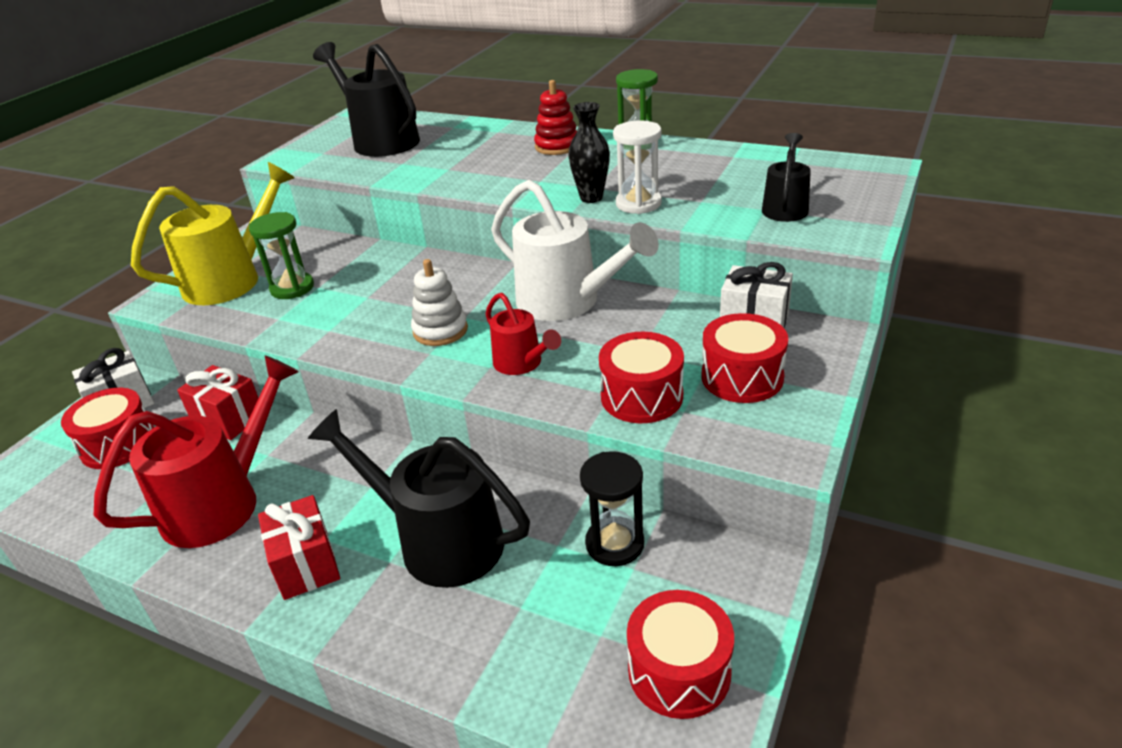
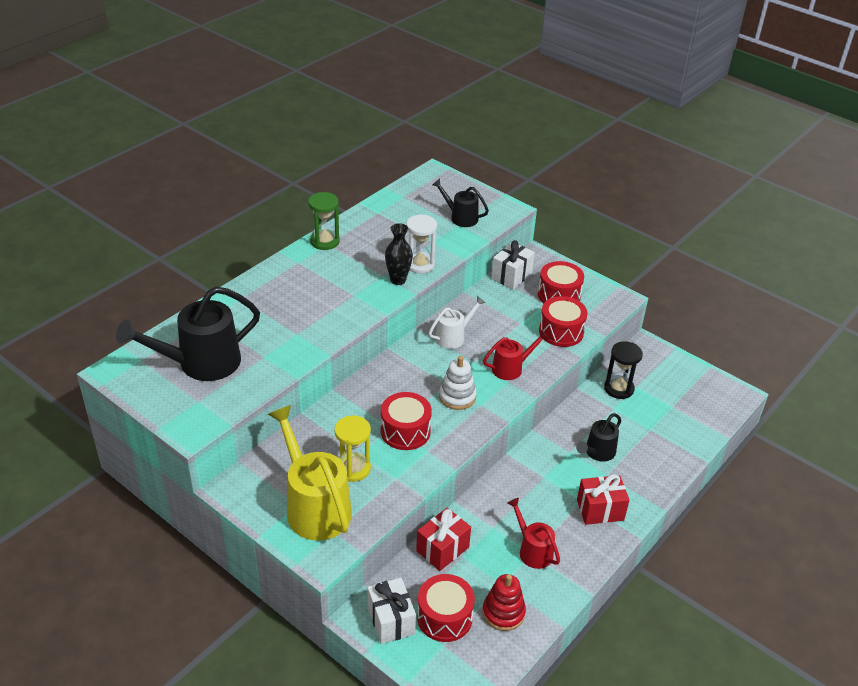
camera: 80 degrees left, 5 degrees up
(223, 501) = (532, 550): red watering can -> red watering can, size x0.54
(292, 288) = (353, 468): green hourglass -> yellow hourglass
(438, 540) = (597, 453): black watering can -> black watering can, size x0.54
(557, 146) = (299, 276): red stacking toy -> red stacking toy (503, 612)
(568, 302) = (454, 336): white watering can -> white watering can, size x0.54
(679, 671) = (695, 387): red drum -> red drum (405, 431)

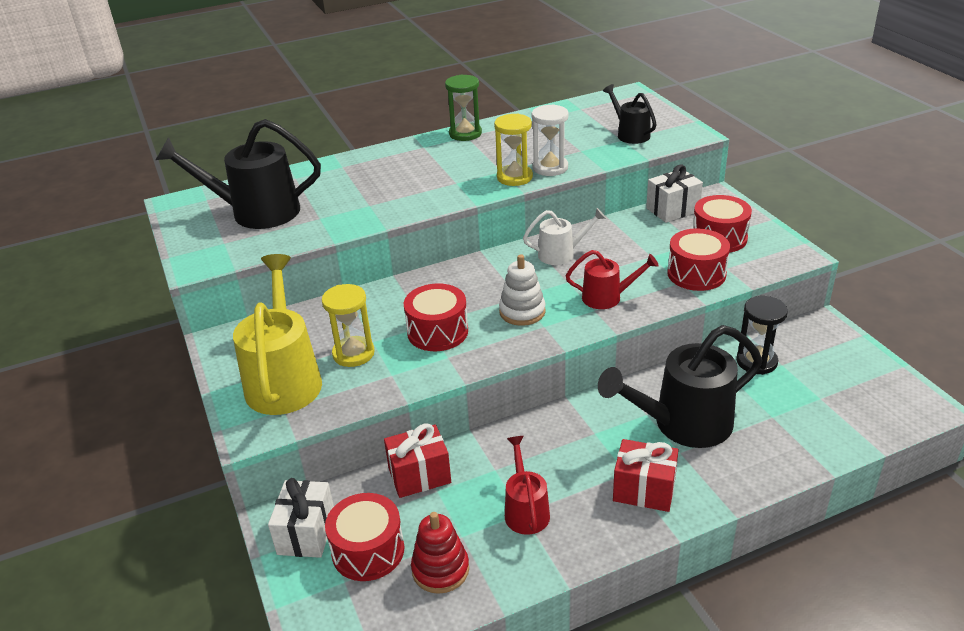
camera: 30 degrees right, 5 degrees down
(398, 280) = (514, 177): black vase -> yellow hourglass
(597, 453) = (682, 424): black watering can -> black watering can, size x1.84

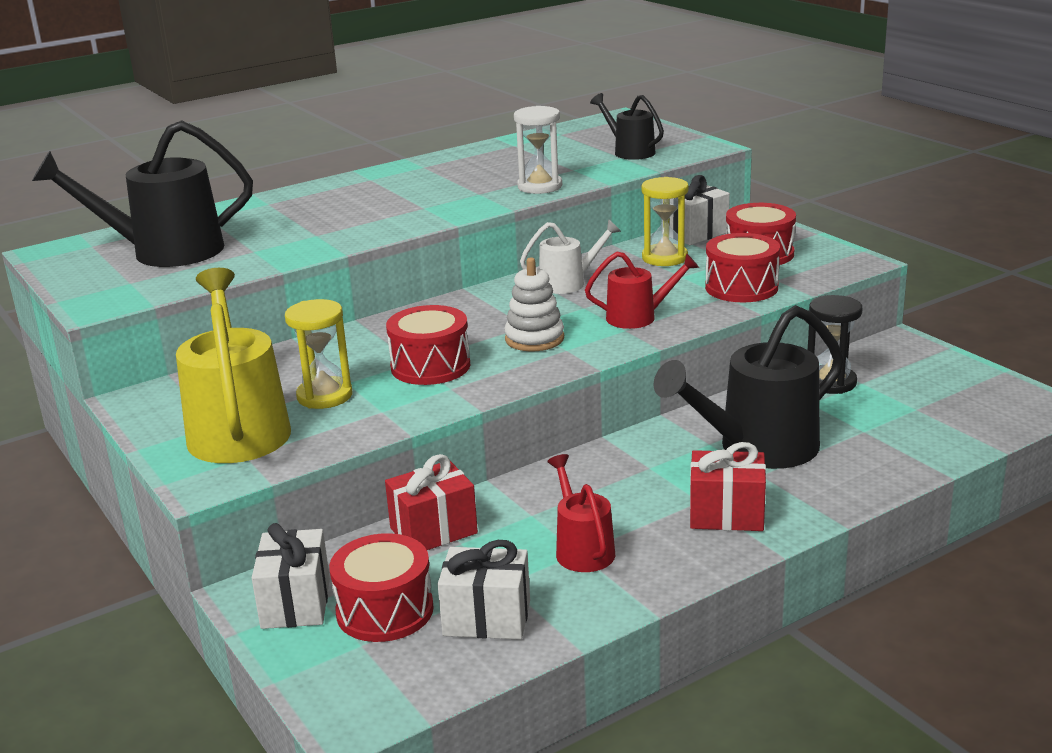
camera: 10 degrees left, 10 degrees down
(440, 569) = (487, 618): red stacking toy -> white gift
(465, 134) = (421, 164): green hourglass -> none
(514, 177) = (497, 198): yellow hourglass -> yellow hourglass (664, 258)

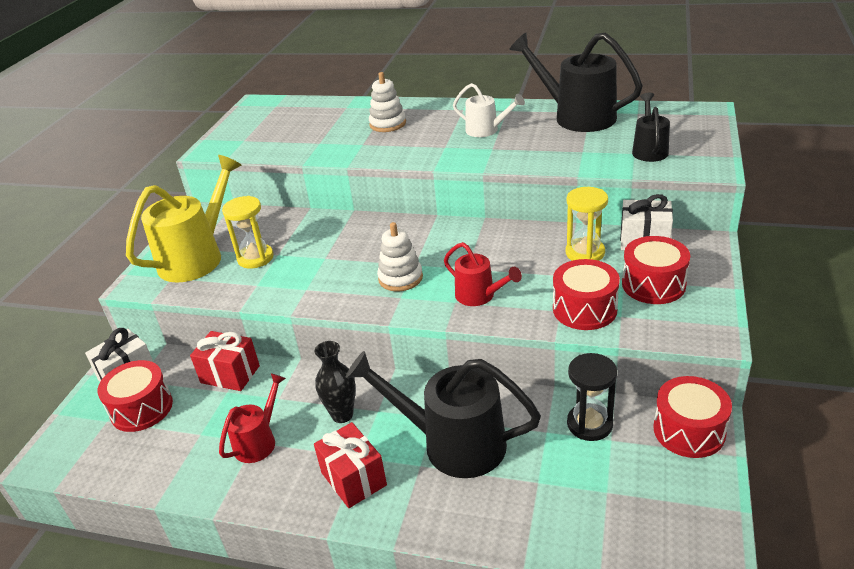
camera: 50 degrees right, 10 degrees up
(163, 252) = (289, 125): black watering can -> black watering can (576, 116)
(306, 213) = (387, 124): none -> white stacking toy
(430, 366) = (324, 267): red drum -> red drum (689, 431)
(487, 618) = (160, 449): white gift -> none
(540, 186) = (534, 158): white hourglass -> none
(569, 283) = (493, 243): white watering can -> white watering can (487, 130)
(623, 488) = (342, 415): none -> black vase

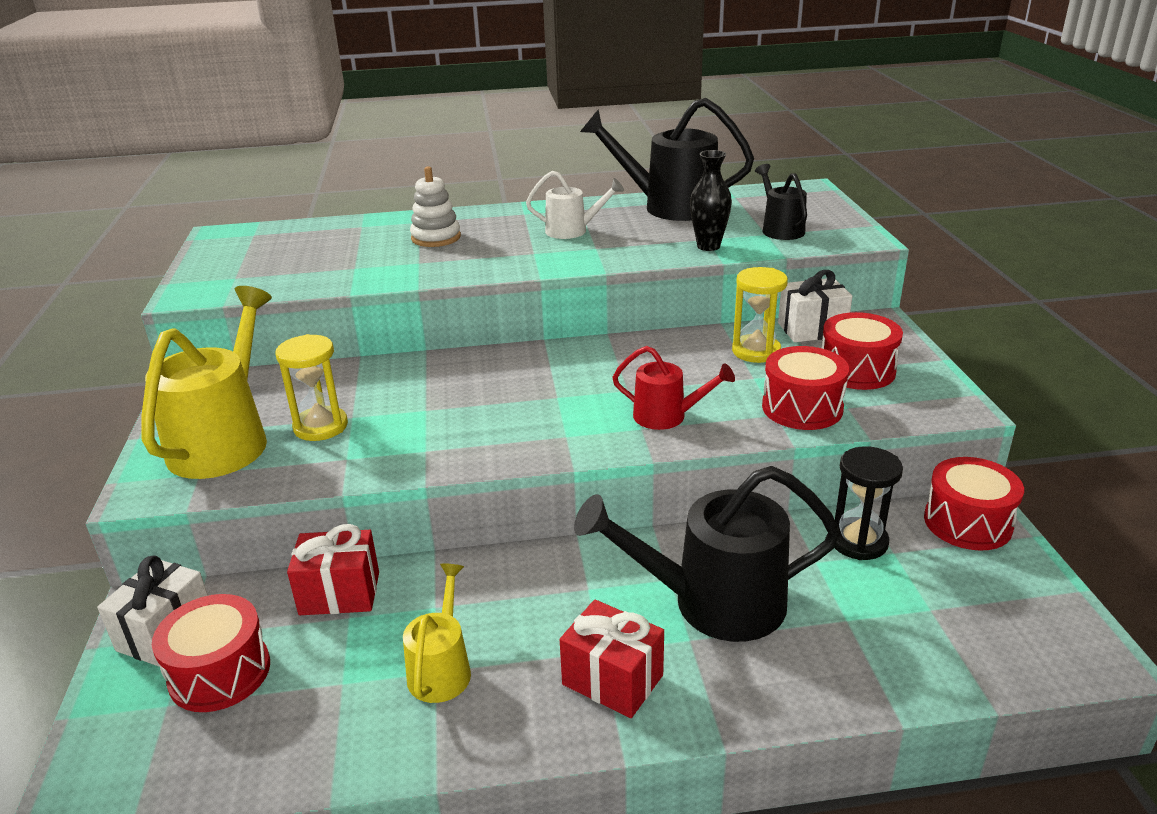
camera: 25 degrees left, 5 degrees down
(259, 440) = (442, 668): red watering can -> yellow watering can
(342, 415) = (543, 605): black vase -> black vase (708, 246)
(400, 278) = (549, 415): white stacking toy -> none

